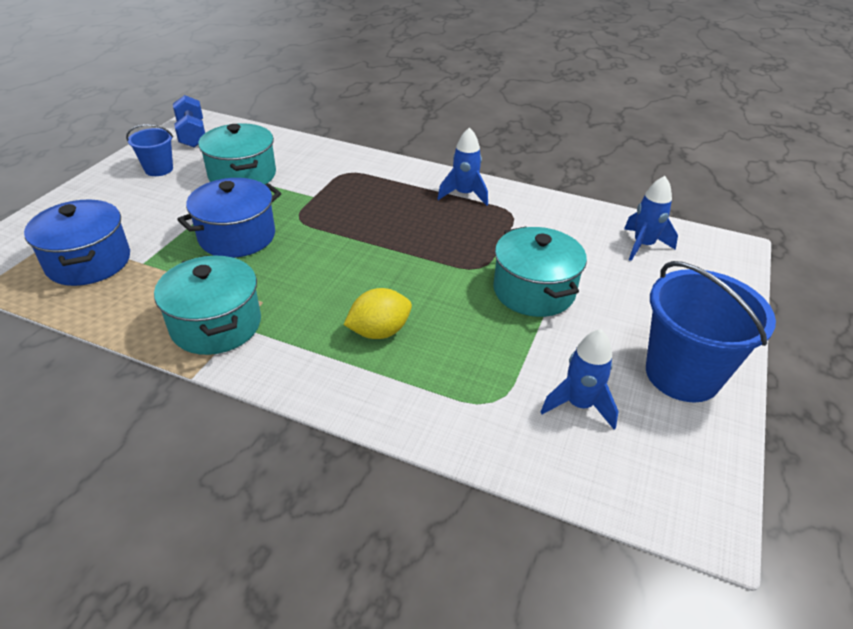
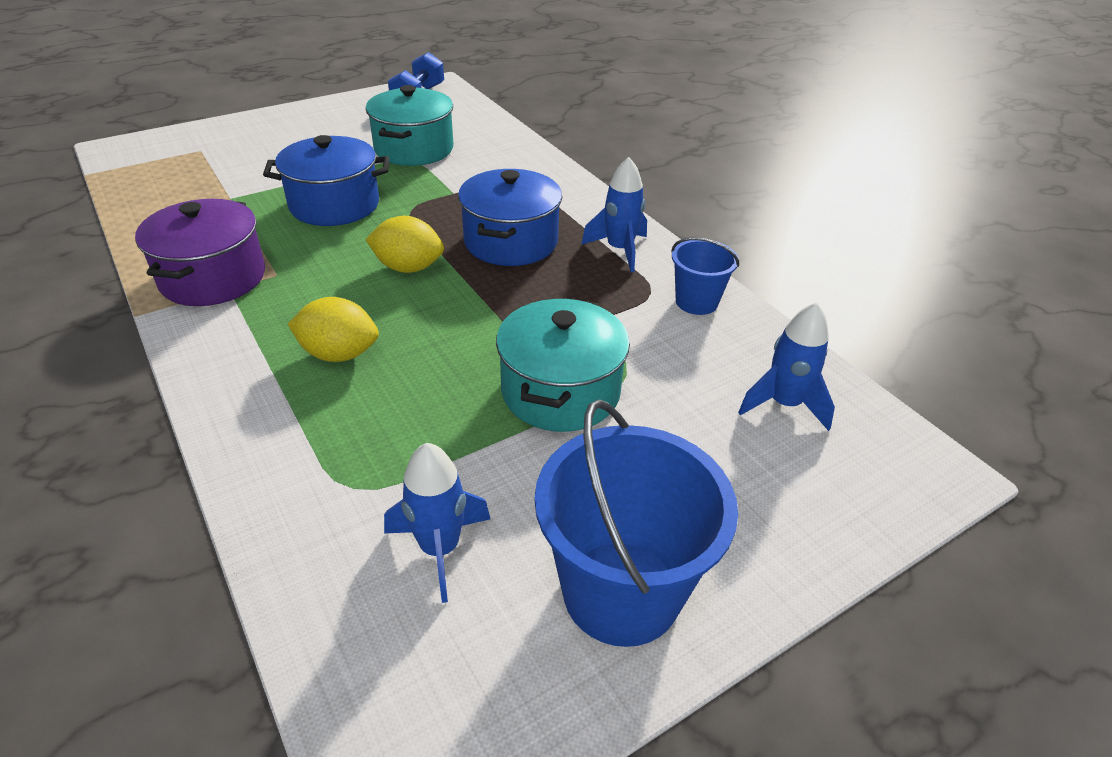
camera: 35 degrees right, 0 degrees up
(89, 262) = (193, 180): blue pot -> blue pot (511, 242)
(159, 169) = (349, 120): blue bucket -> blue bucket (696, 302)
(216, 325) = (213, 278): turquoise pot -> purple pot
(350, 258) = (408, 267): none -> yellow lemon

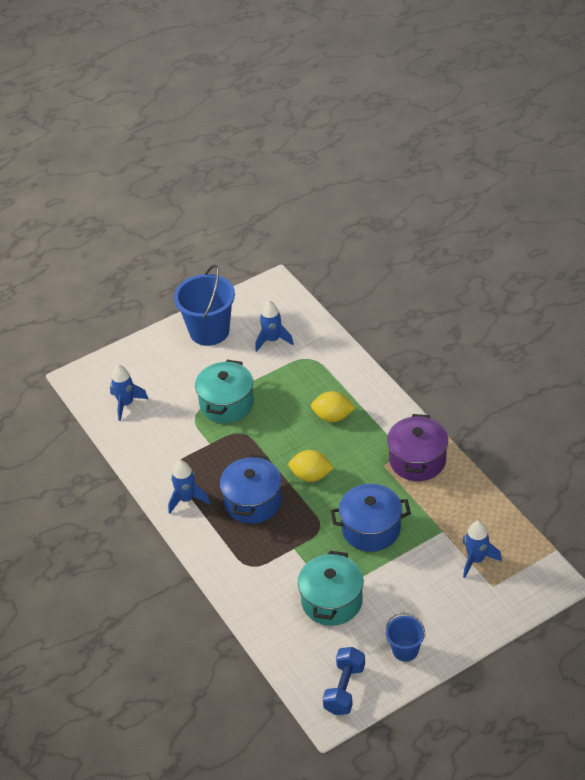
camera: 175 degrees left, 5 degrees up
(203, 171) = (476, 560): none -> blue rocket
(696, 302) = (150, 461): blue bucket -> blue bucket (405, 650)

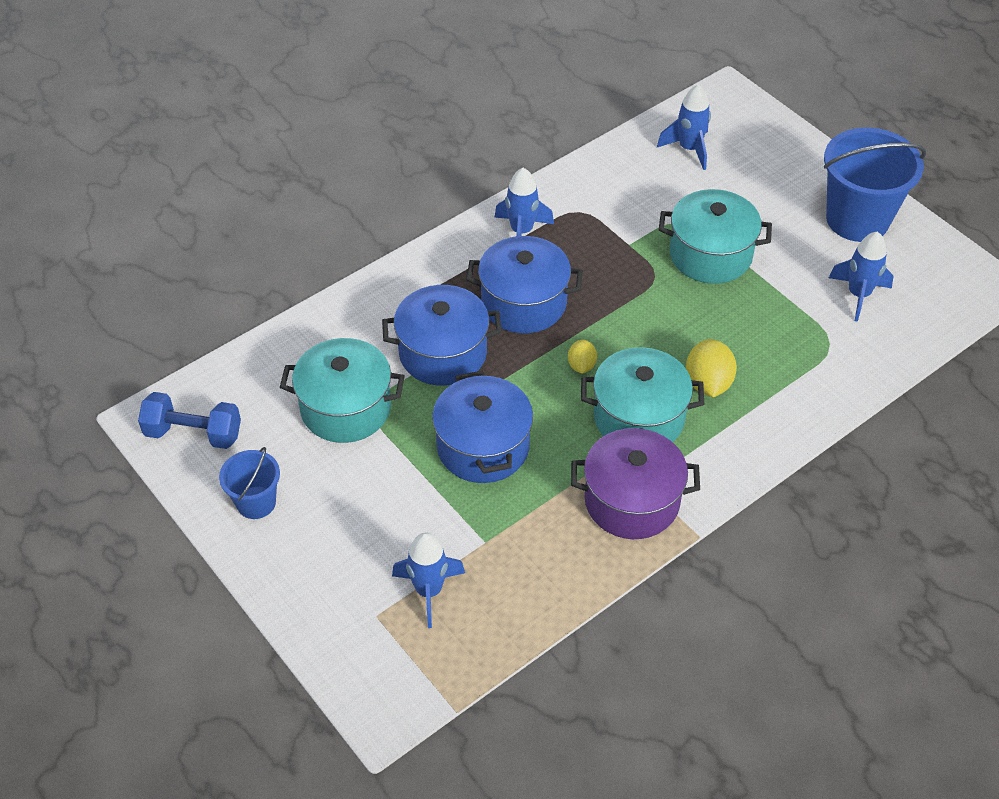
camera: 80 degrees right, 5 degrees up
(291, 547) = (443, 353): none -> blue pot
(311, 476) = (581, 365): yellow lemon -> yellow lemon, size x0.60
(356, 451) = (639, 418): none -> turquoise pot

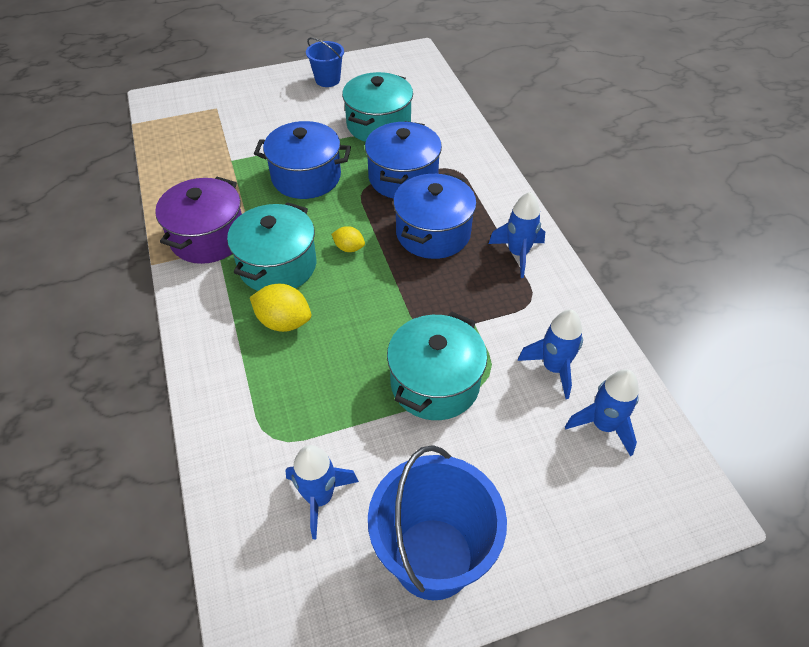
camera: 110 degrees right, 0 degrees up
(193, 434) = (394, 66): blue dumbbell -> none
(429, 591) = (216, 130): blue rocket -> blue rocket (553, 368)

